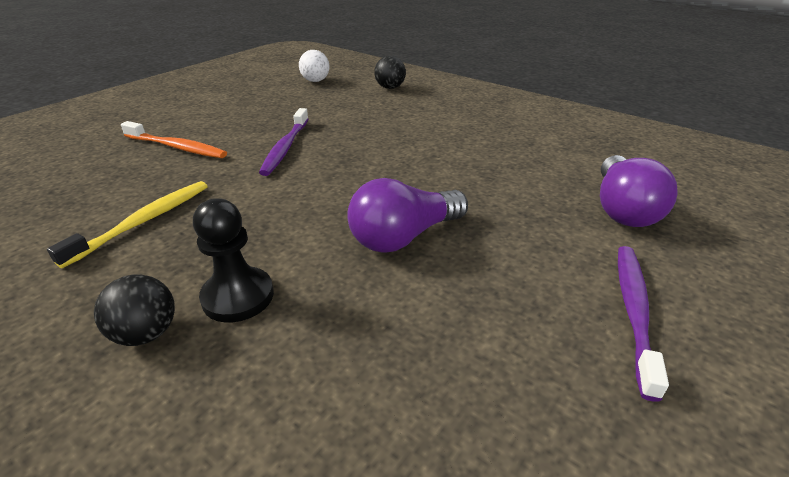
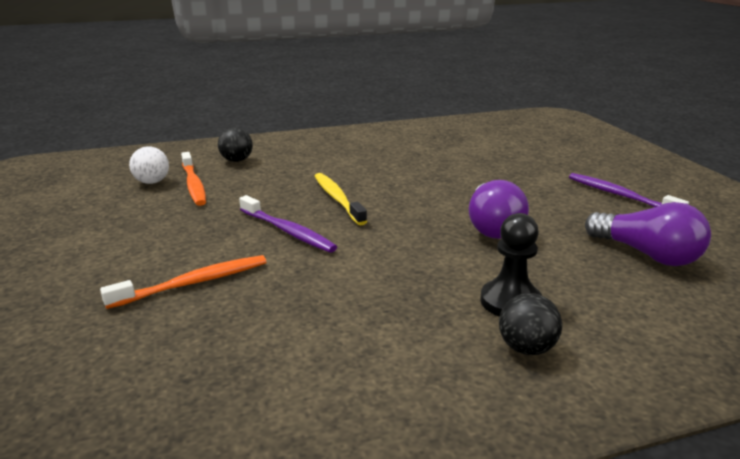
camera: 55 degrees left, 10 degrees down
(144, 221) = (342, 326): yellow toothbrush -> yellow toothbrush (337, 199)
(327, 92) = (193, 185): none -> orange toothbrush
(622, 209) = (527, 162): purple light bulb -> purple light bulb (647, 254)

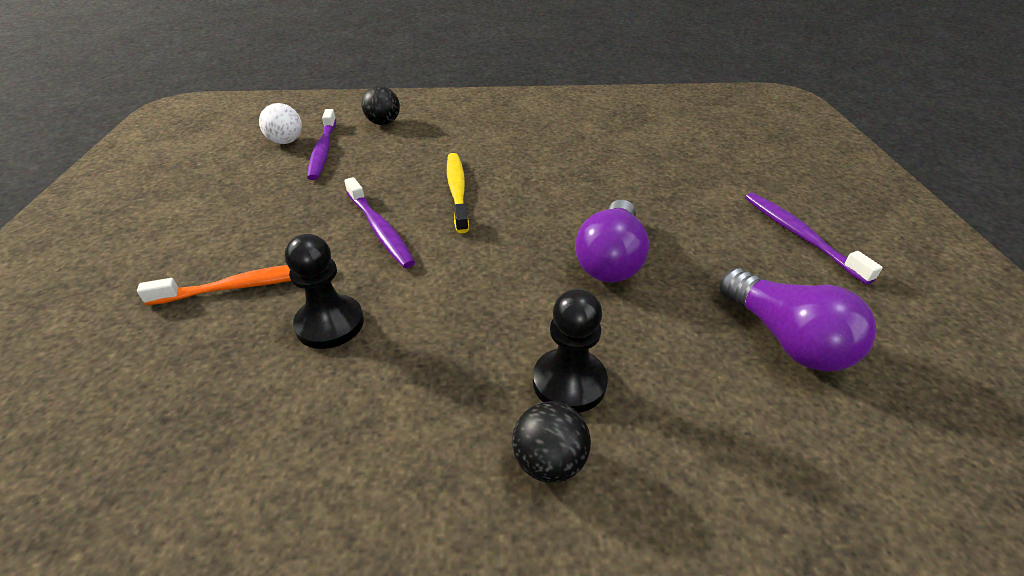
camera: 15 degrees right, 15 degrees up
(193, 185) = (323, 150): orange toothbrush -> purple toothbrush
(290, 297) = (330, 324): none -> black pawn

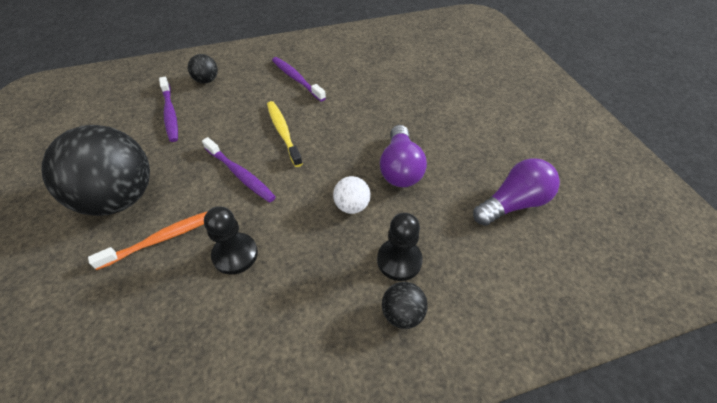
camera: 15 degrees left, 10 degrees up
(217, 230) = (120, 198): none -> black ball
(286, 141) = (137, 110): white ball -> white ball (352, 206)
(786, 339) = (513, 203): purple light bulb -> purple light bulb turned 75 degrees counterclockwise
(799, 235) = (507, 128): purple toothbrush -> purple toothbrush (296, 79)

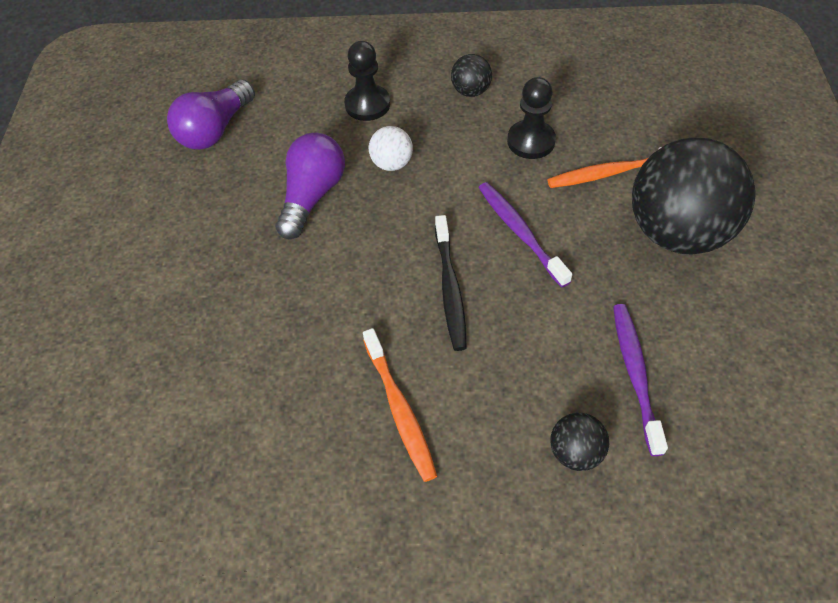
camera: 160 degrees left, 5 degrees up
(283, 132) = (450, 289): yellow toothbrush -> black toothbrush
(296, 79) = (400, 410): purple toothbrush -> orange toothbrush
(402, 313) = (386, 68): black ball -> black ball (470, 91)
(513, 203) = (215, 130): purple light bulb -> purple light bulb turned 45 degrees counterclockwise

